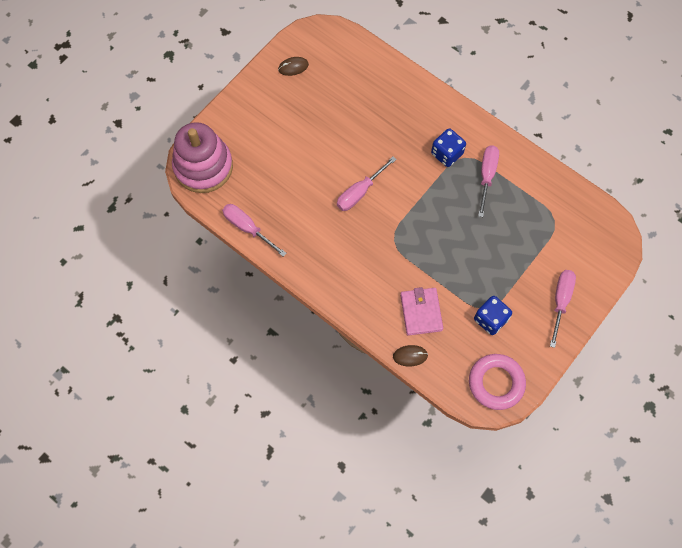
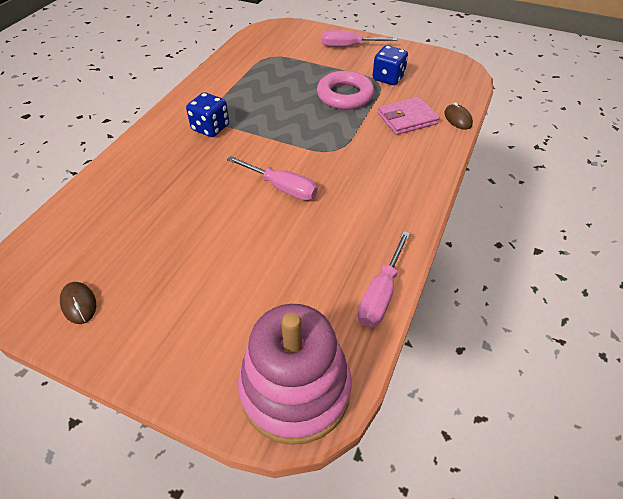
camera: 105 degrees left, 20 degrees down
(486, 176) = (232, 98): pink screwdriver -> none
(496, 383) = (446, 68): pink ring -> pink ring (345, 95)

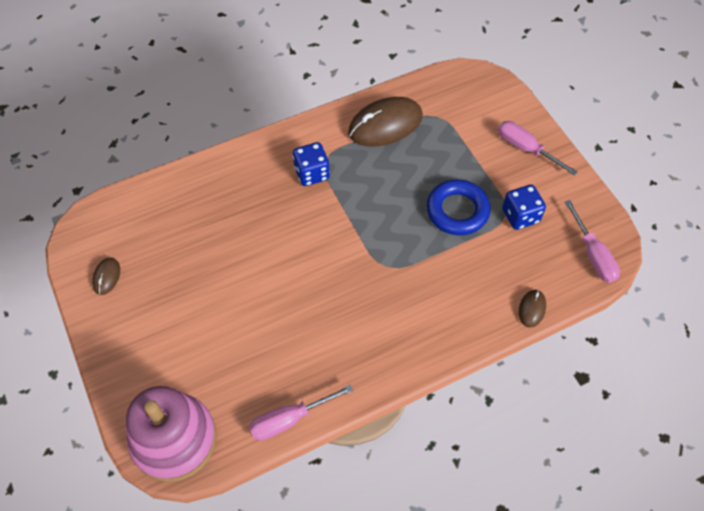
camera: 40 degrees right, 10 degrees up
(237, 76) = (385, 124): none -> brown mouse
(282, 188) = (310, 275): pink screwdriver -> pink screwdriver (592, 254)
(345, 95) = (457, 211): pink ring -> blue ring
(407, 119) = (485, 276): pink wallet -> none

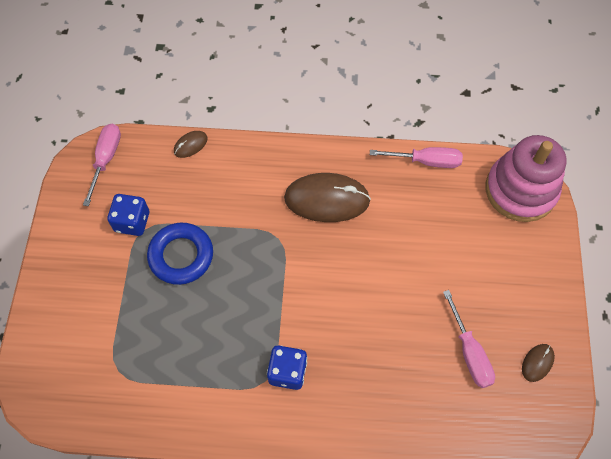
camera: 150 degrees left, 5 degrees up
(385, 124) = (176, 390): brown mouse -> brown mouse (327, 199)
(526, 149) = (68, 283): pink screwdriver -> pink screwdriver (469, 352)

